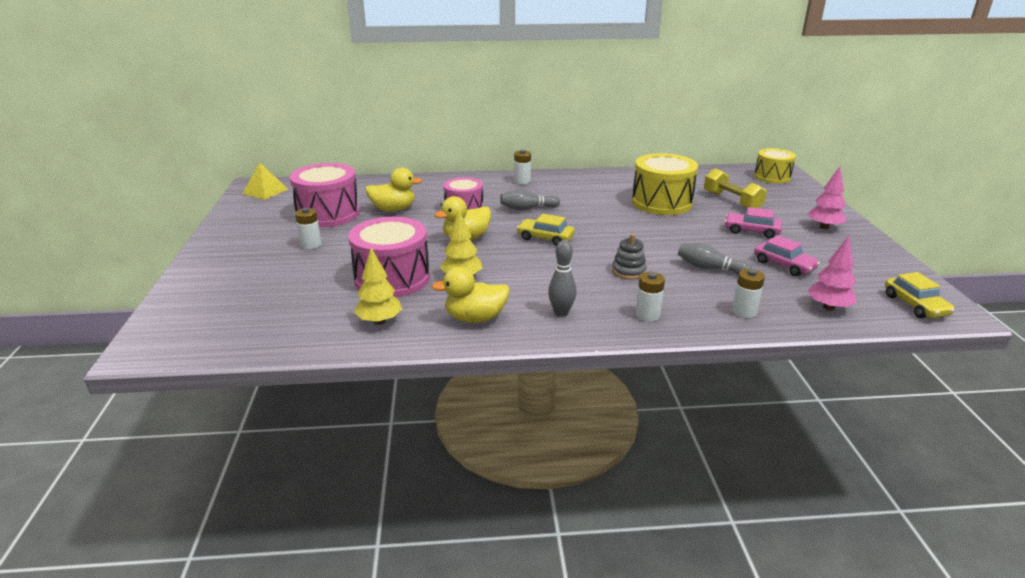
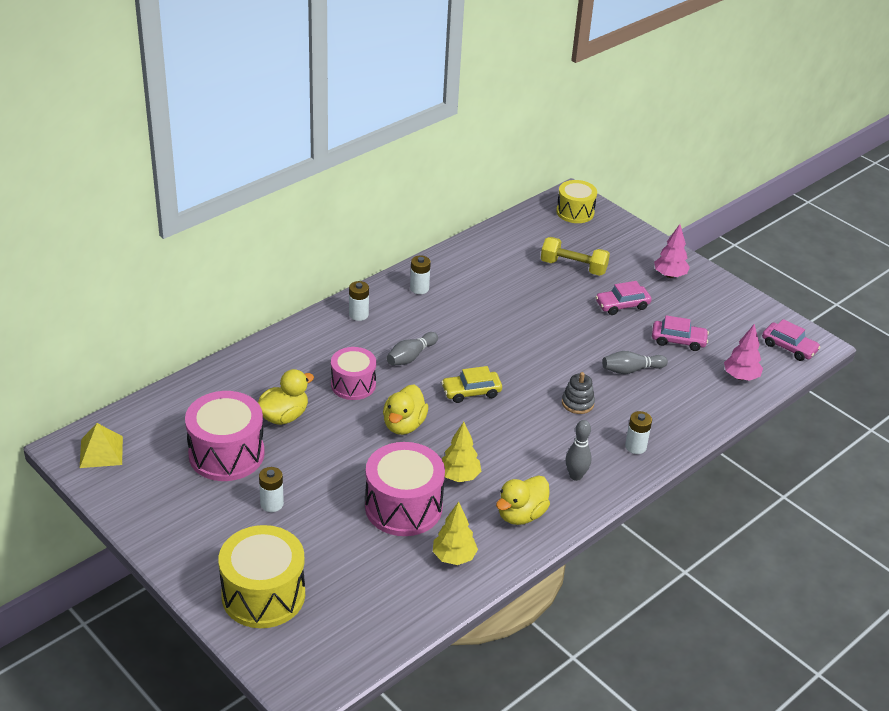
camera: 40 degrees left, 10 degrees up
(661, 202) = (518, 294): yellow drum -> yellow drum (263, 595)
(744, 312) = (693, 409): white battery -> white battery (419, 288)
(915, 305) = (789, 347): yellow car -> pink car

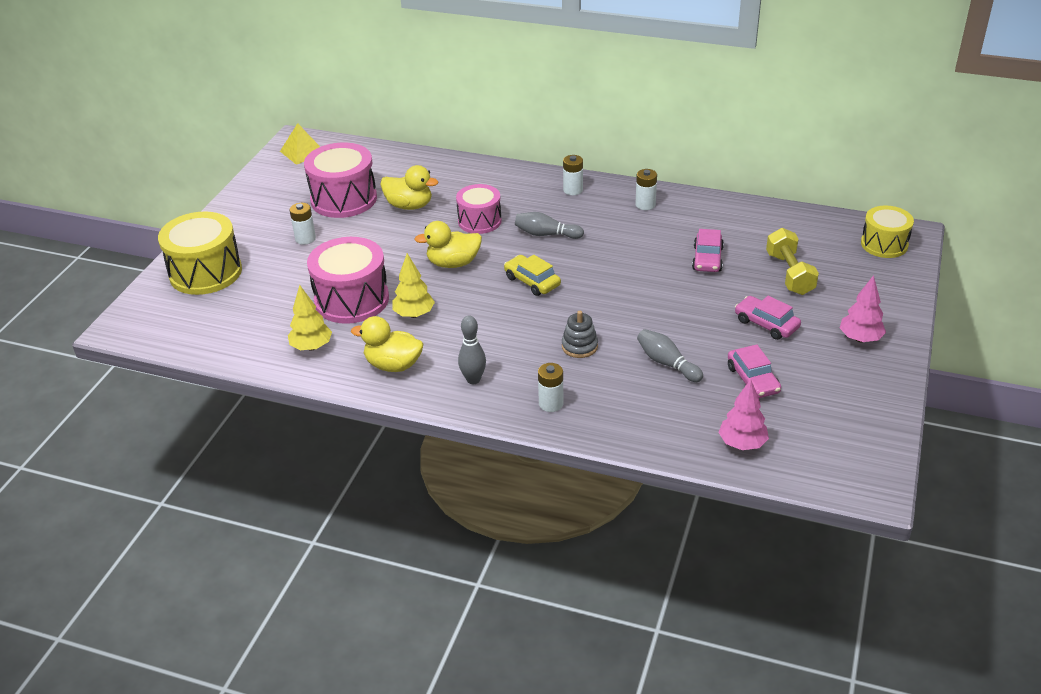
camera: 65 degrees right, 0 degrees up
(789, 347) = (840, 466): pink car -> pink car (707, 259)

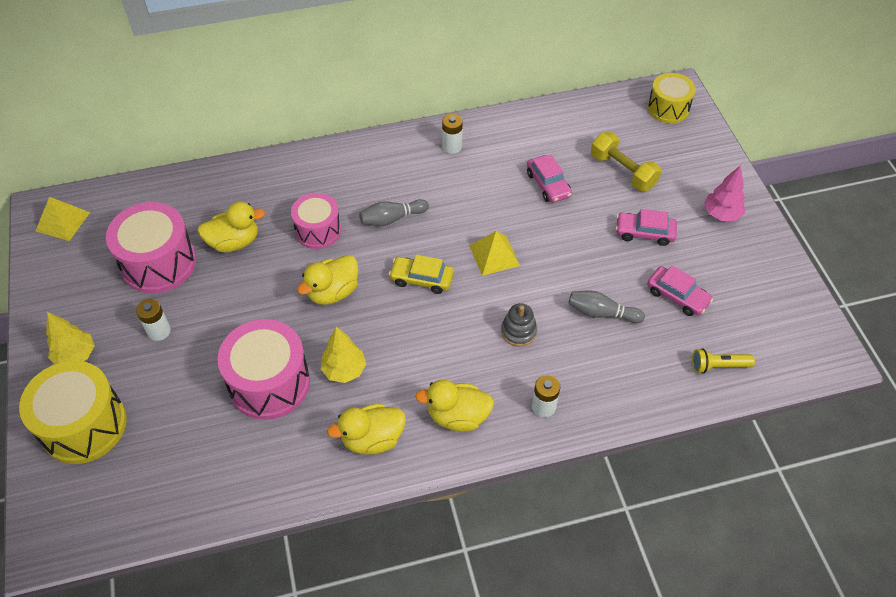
camera: 35 degrees left, 15 degrees up
(311, 347) = (276, 460): yellow tree -> yellow tree (76, 356)
(473, 379) = (458, 416): grey bowling pin -> yellow duck
(573, 190) = (375, 156): white battery -> none
(609, 288) = (494, 255): none -> yellow pyramid
(742, 444) = (718, 366): pink tree -> yellow flashlight

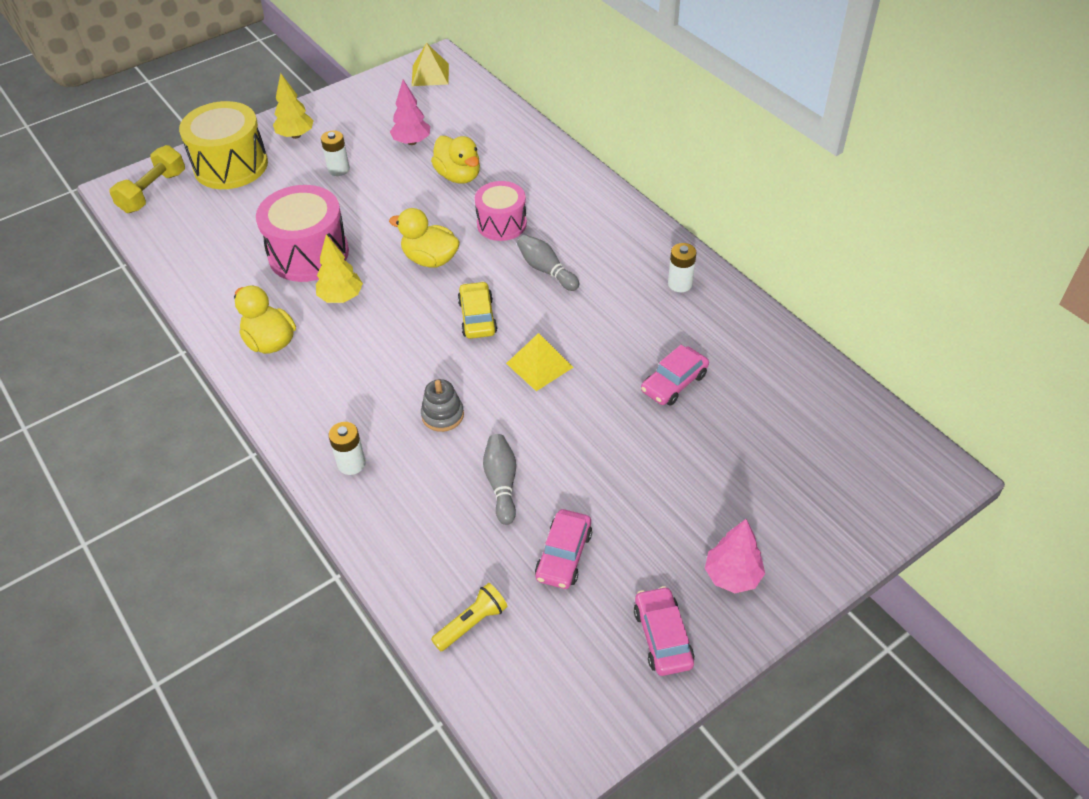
camera: 70 degrees right, 5 degrees down
(159, 263) = (412, 142): pink drum -> pink tree
(458, 416) = (316, 396): yellow duck -> none
(622, 171) = (742, 449): yellow dumbbell -> yellow dumbbell (153, 192)
(644, 233) = (650, 497): pink car -> pink car (663, 637)
(668, 108) = (895, 471): yellow drum -> none
(718, 366) = (472, 623): yellow flashlight -> yellow flashlight turned 75 degrees clockwise

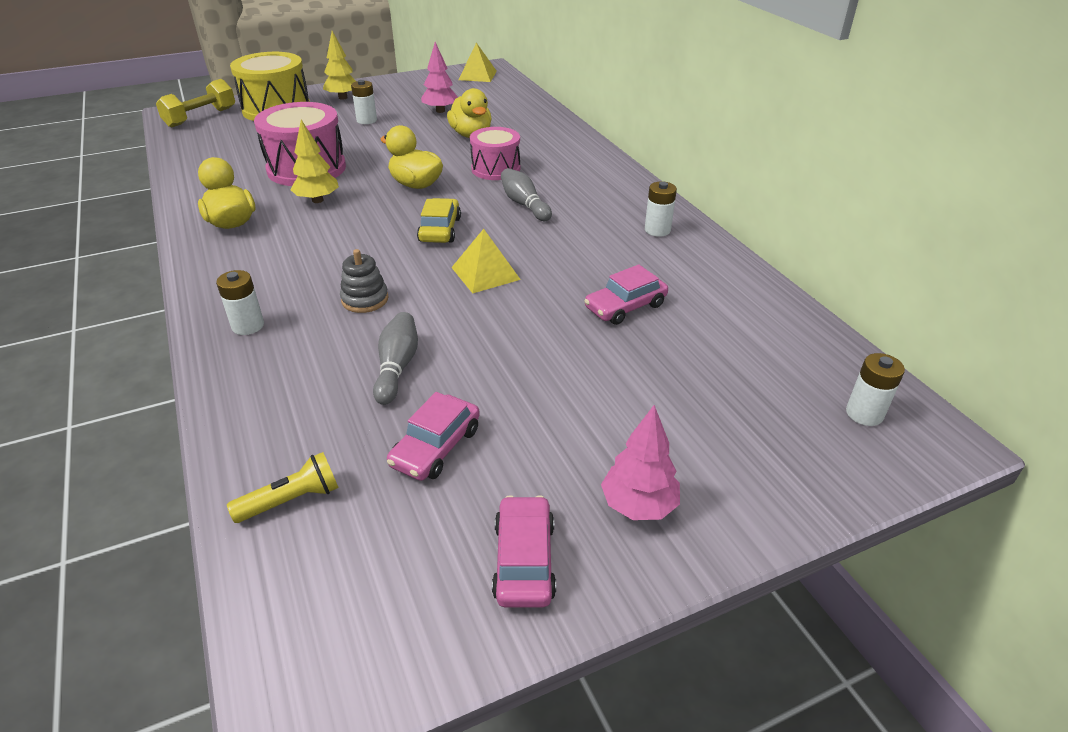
camera: 10 degrees right, 10 degrees down
(885, 461) = (864, 414): none -> white battery

